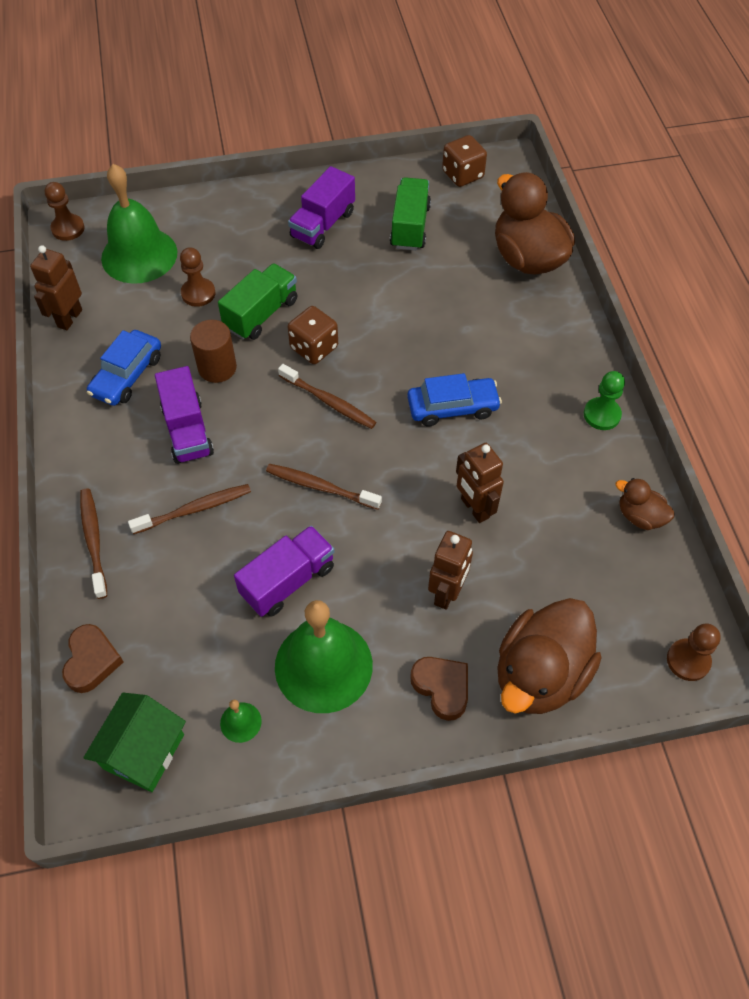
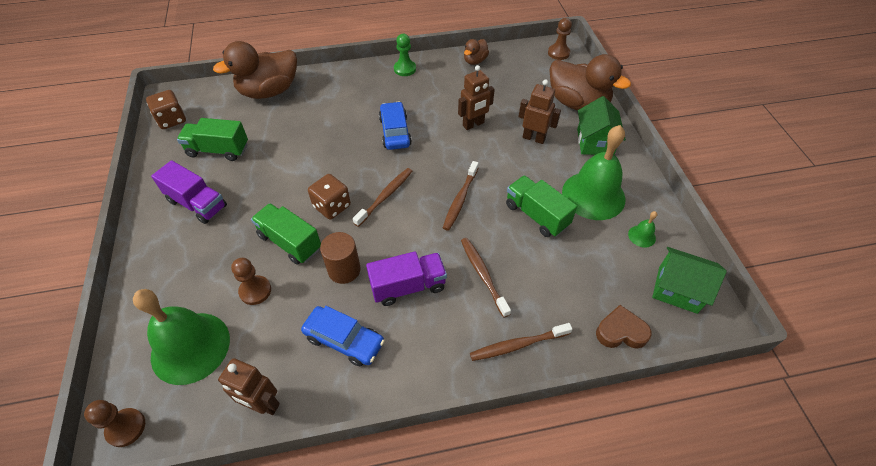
camera: 90 degrees left, 5 degrees down
(288, 581) = (536, 215): purple truck -> green truck
(442, 688) = (595, 142): brown heart -> green house

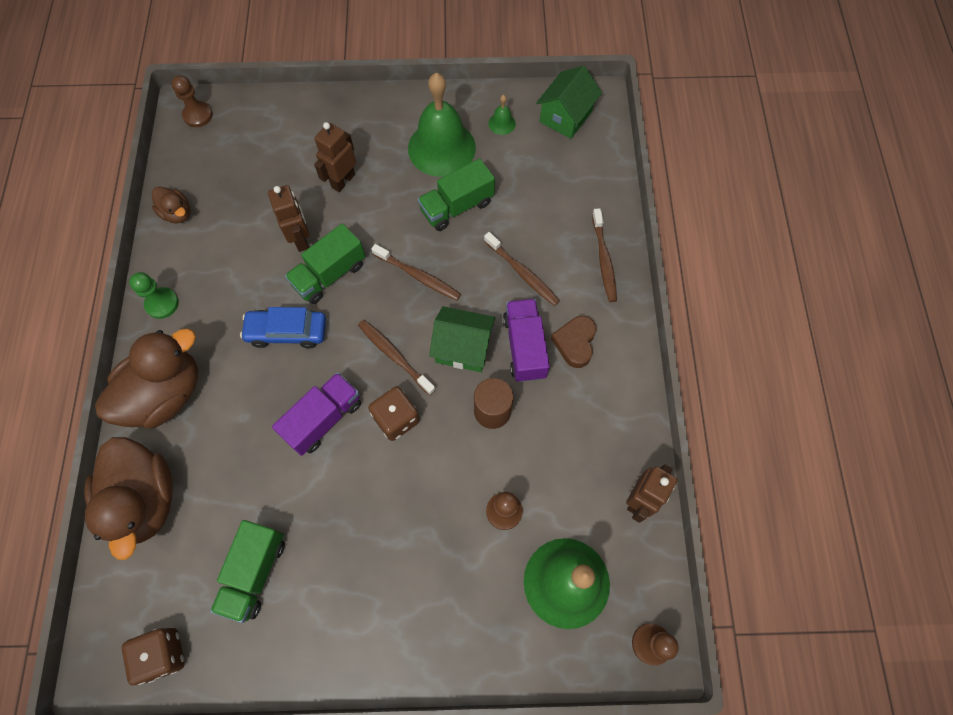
camera: 80 degrees left, 15 degrees up
(197, 204) = (352, 595): purple truck -> purple truck (323, 419)
(290, 242) = (441, 471): green truck -> green truck (329, 274)
(344, 340) = (579, 416): blue car -> none
(483, 275) = (522, 273): brown toothbrush -> brown toothbrush turned 120 degrees counterclockwise
(577, 103) = (298, 122): brown duck -> brown duck (166, 394)
(595, 142) = (366, 123): green house -> green house (463, 348)
(620, 332) = (601, 174): brown heart -> brown heart (575, 343)

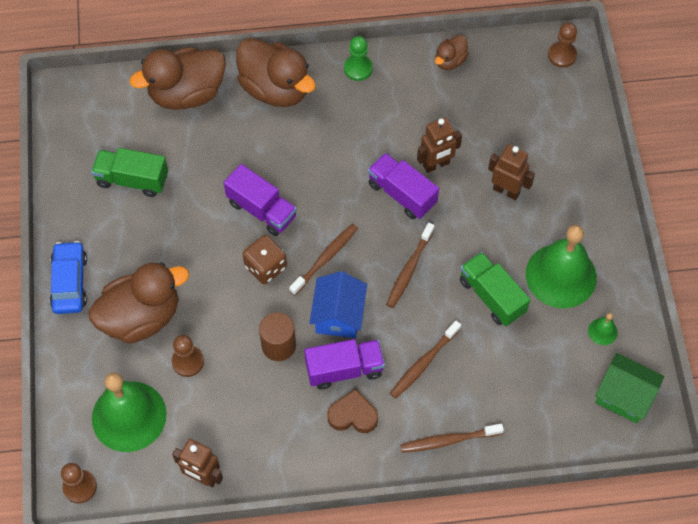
camera: 85 degrees right, 5 degrees down
(163, 654) = (72, 130): brown dice -> none
(287, 332) = (340, 168): blue car -> blue car (70, 282)
(329, 274) = (402, 194): green truck -> purple truck
(443, 565) = (141, 317): none -> brown duck
(463, 348) = (338, 315): green house -> blue house

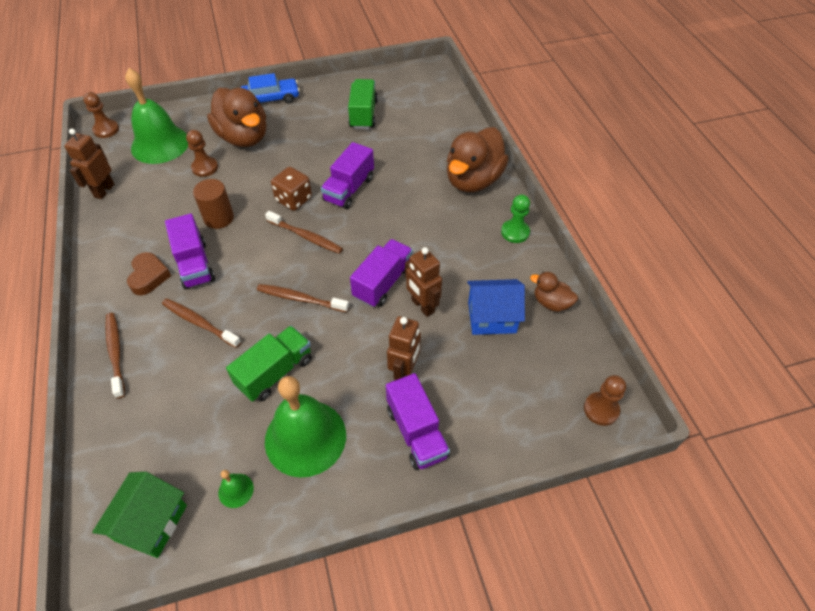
camera: 80 degrees right, 10 degrees down
(186, 93) = (451, 130): brown duck -> none
(338, 315) = (249, 253): blue house -> blue house (492, 317)
(566, 191) = (416, 432): none -> purple truck

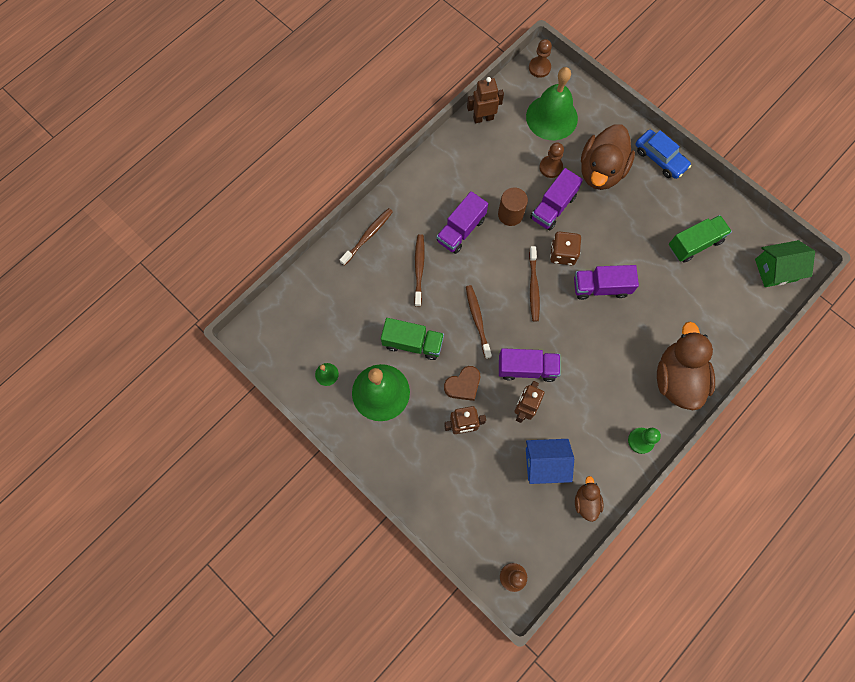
camera: 60 degrees right, 20 degrees up
(149, 276) = (433, 208): brown heart -> brown heart (463, 385)
(151, 523) = (284, 341): green house -> green house (775, 270)
(416, 432) = (423, 459): purple truck -> purple truck (553, 207)
(473, 180) = (677, 378): brown duck -> brown duck turned 90 degrees clockwise
(492, 317) = (545, 463): blue house -> blue house turned 60 degrees counterclockwise

